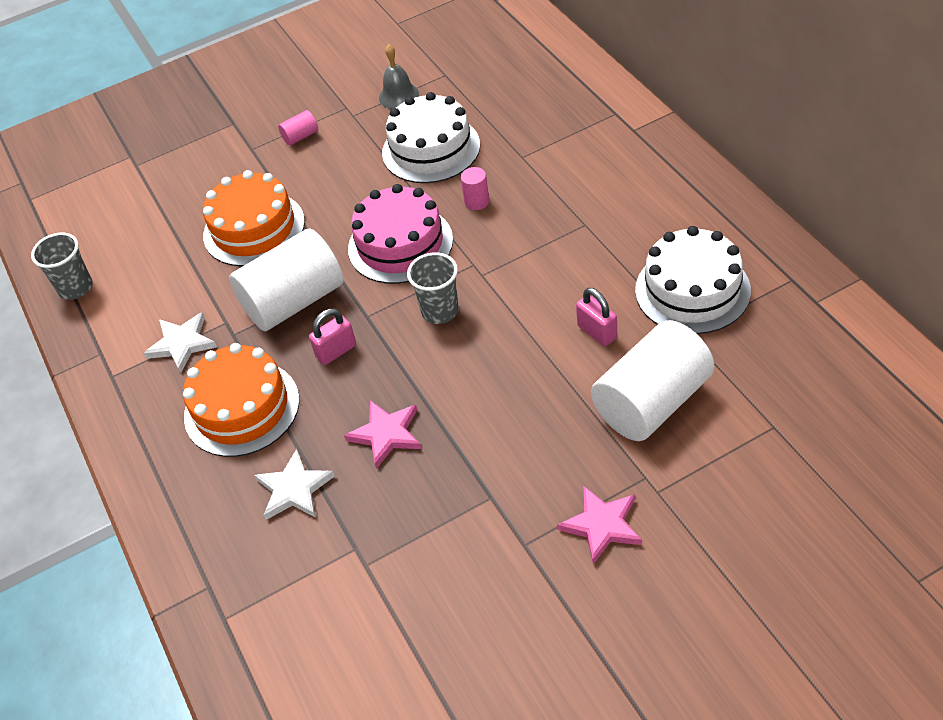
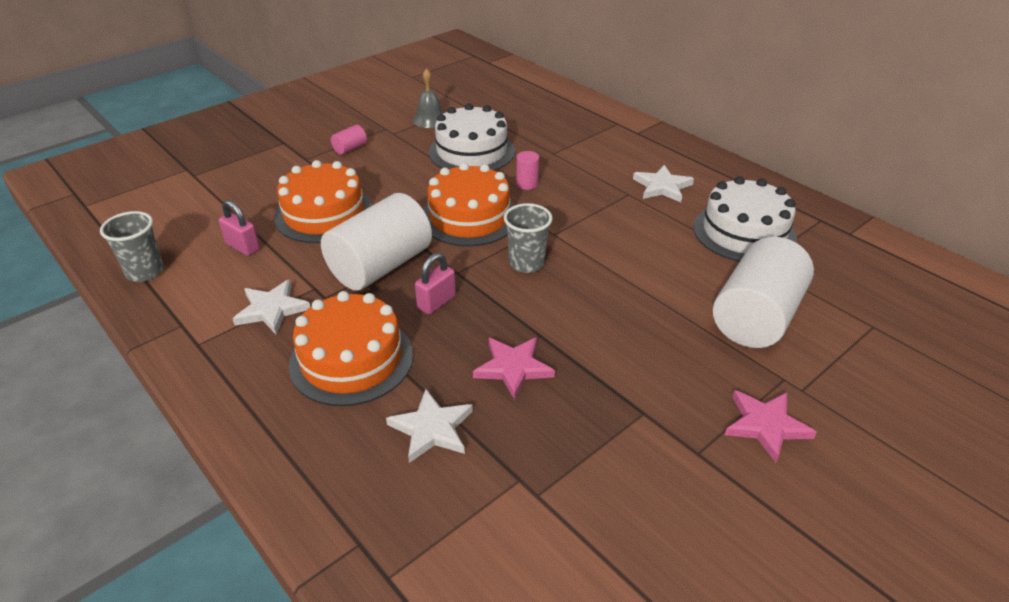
camera: 20 degrees left, 10 degrees down
(400, 244) = (469, 217): pink cake -> orange cake
(597, 332) = (678, 268): pink padlock -> pink padlock (243, 247)
(627, 217) = (662, 187): none -> white star

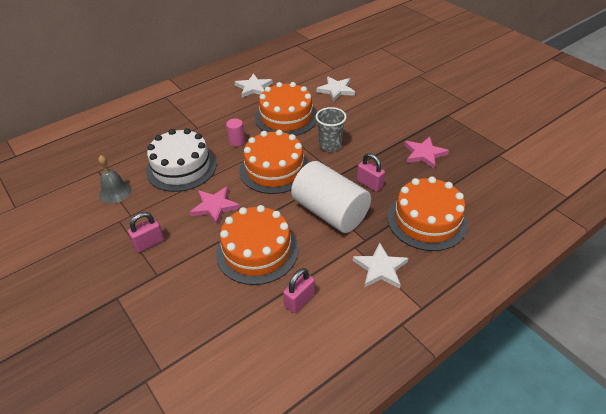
camera: 85 degrees left, 5 degrees up
(145, 272) = (332, 370): grey cup -> none
(350, 148) = (149, 243): pink cylinder -> pink padlock
(432, 429) = (475, 184): white star -> white star (336, 90)
(591, 220) = (286, 117): none -> orange cake
(744, 232) = (305, 68): white cake -> none
(756, 317) = (376, 75): white cylinder -> none
(766, 425) = (448, 84): pink star -> pink star (215, 206)

